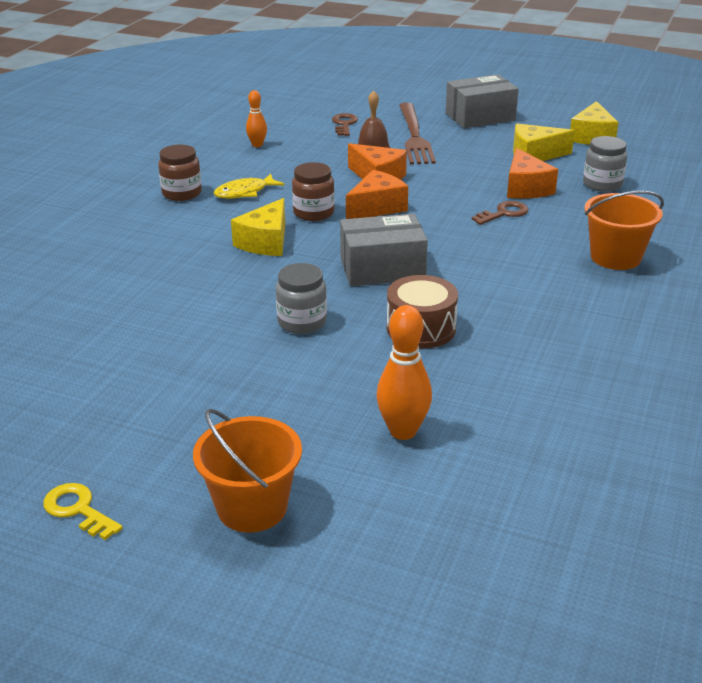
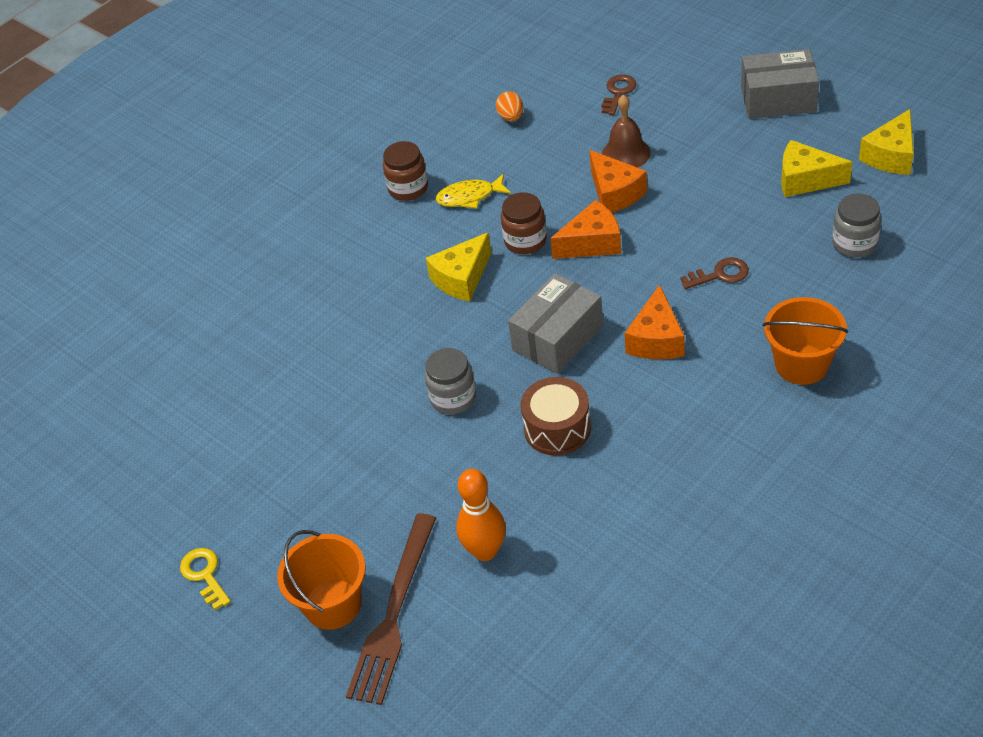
camera: 25 degrees right, 15 degrees up
(257, 145) = (511, 117): orange bowling pin -> orange egg
(382, 268) = (557, 338): grey box -> grey box turned 60 degrees counterclockwise
(414, 136) = (686, 125): brown fork -> brown fork (393, 614)
(525, 188) = (765, 236): orange cheese -> orange cheese (656, 339)

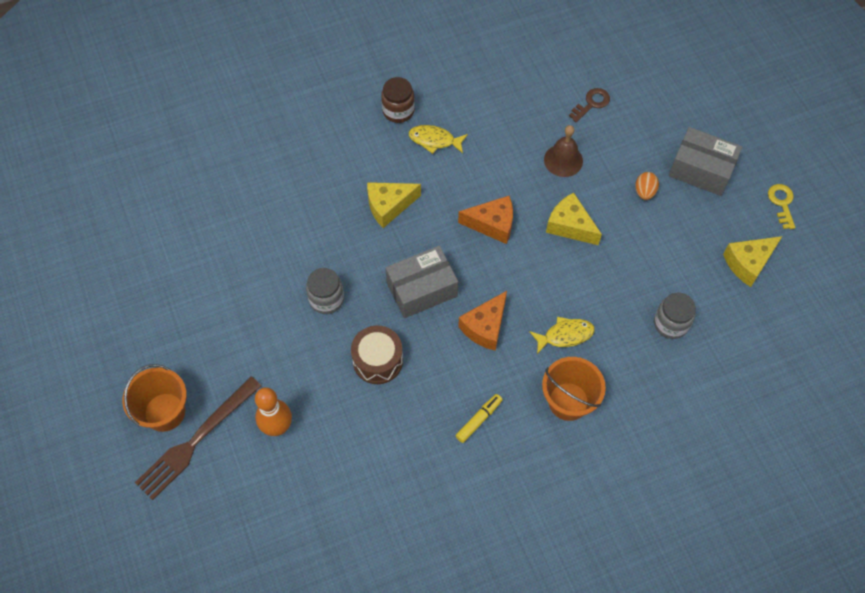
camera: 20 degrees right, 15 degrees up
(204, 575) = (102, 346): yellow key -> yellow key (781, 203)
(511, 117) = (504, 86): orange egg -> orange egg (644, 192)
(525, 241) = (449, 198): brown jar -> none
(614, 193) = (534, 190): orange cheese -> none
(716, 429) = (478, 420): none -> yellow marker
(720, 274) = (561, 298): brown key -> none
(750, 306) = (565, 335): none -> yellow fish
(805, 180) = (673, 251): yellow cheese -> yellow cheese (570, 226)

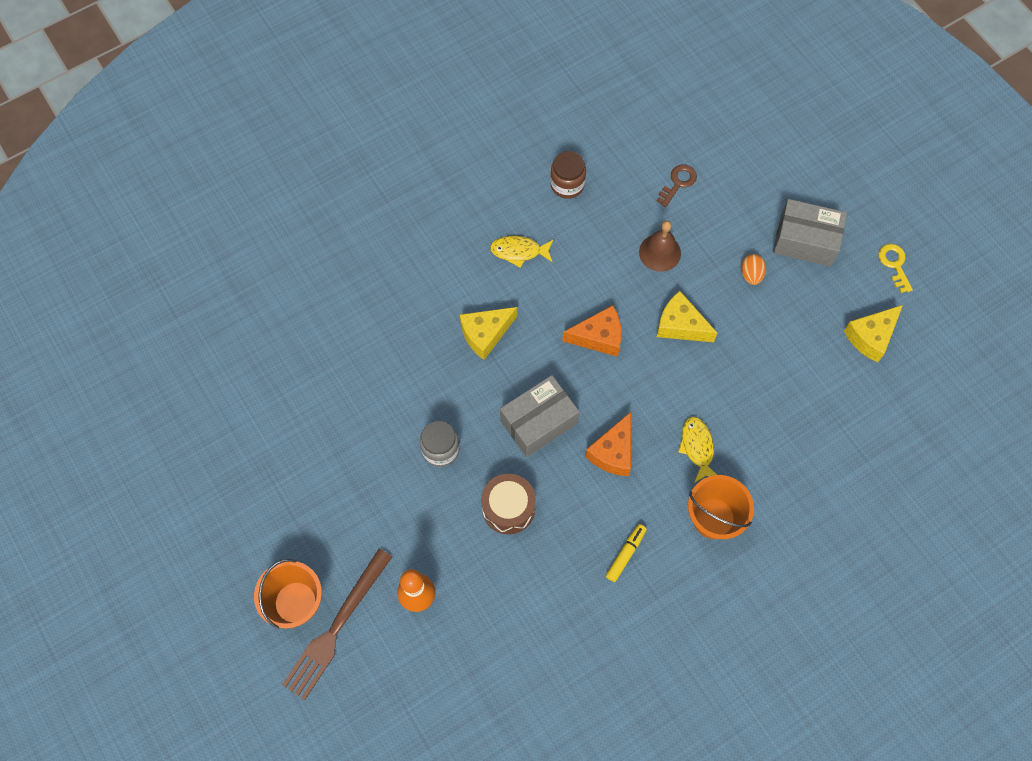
camera: 10 degrees left, 5 degrees up
(398, 111) = (473, 223): brown jar -> brown jar (567, 184)
(565, 335) = (697, 447): yellow fish -> yellow fish turned 75 degrees counterclockwise
(671, 324) = (803, 416): grey jar -> none

